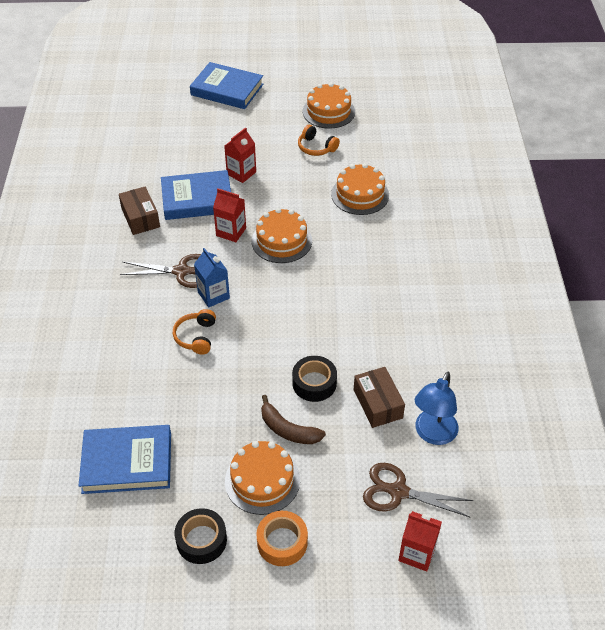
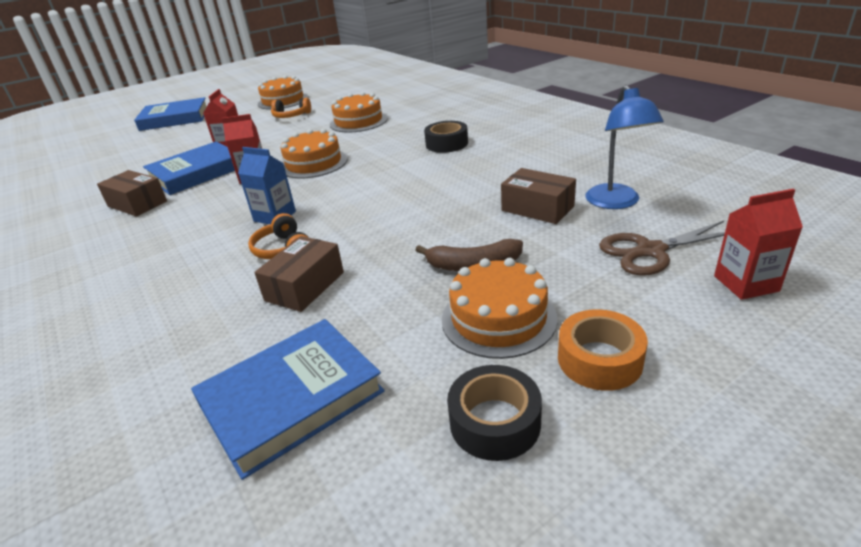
camera: 30 degrees left, 15 degrees down
(181, 271) = (220, 216): brown scissors -> none
(185, 382) = (305, 286): none -> brown box
(314, 383) = (456, 223): black tape -> black tape (446, 144)

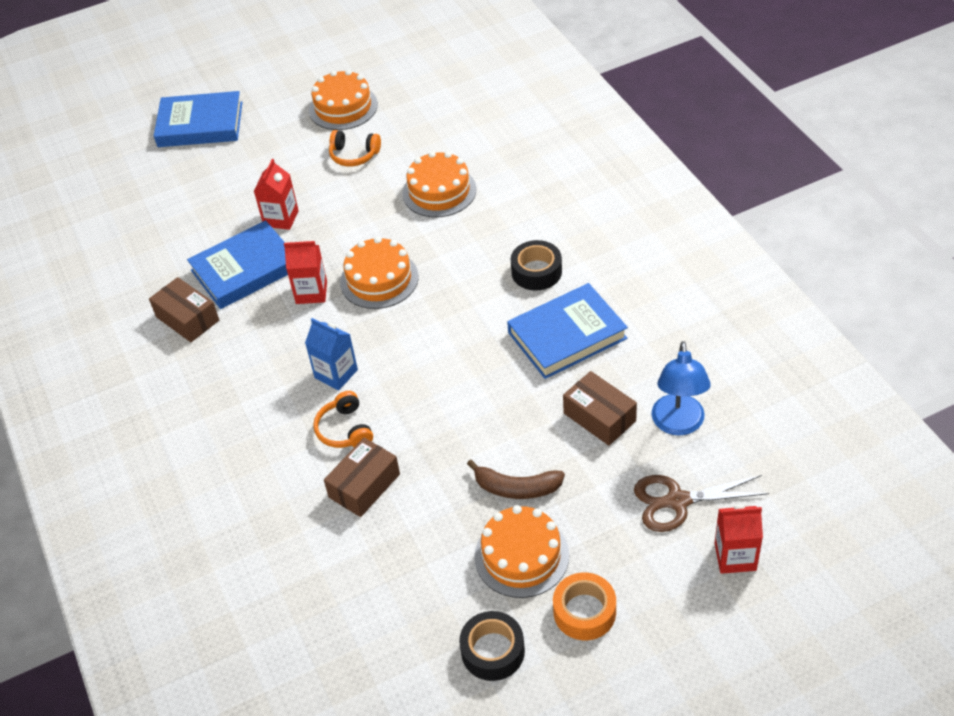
camera: 10 degrees right, 15 degrees up
(291, 399) = (352, 606): blue book -> blue book (567, 335)

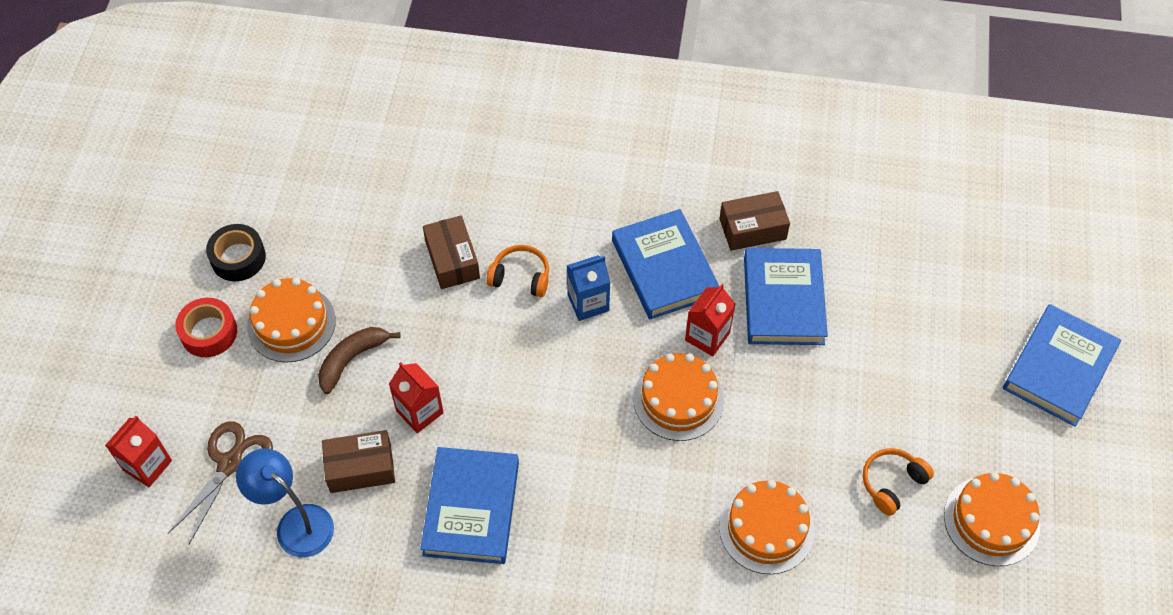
camera: 120 degrees right, 10 degrees up
(266, 348) = (664, 268): none -> blue book
(281, 218) = (837, 365): red carton -> red carton (419, 412)
(536, 272) = (573, 539): black tape -> none
(584, 612) = (209, 332): orange tape -> red tape

